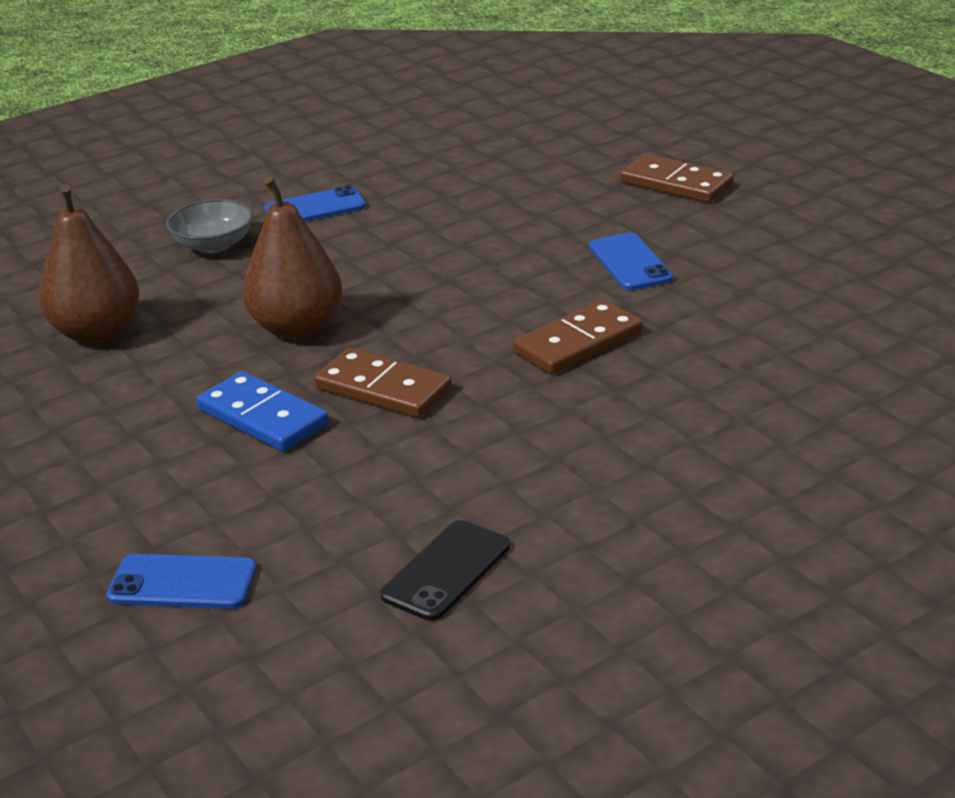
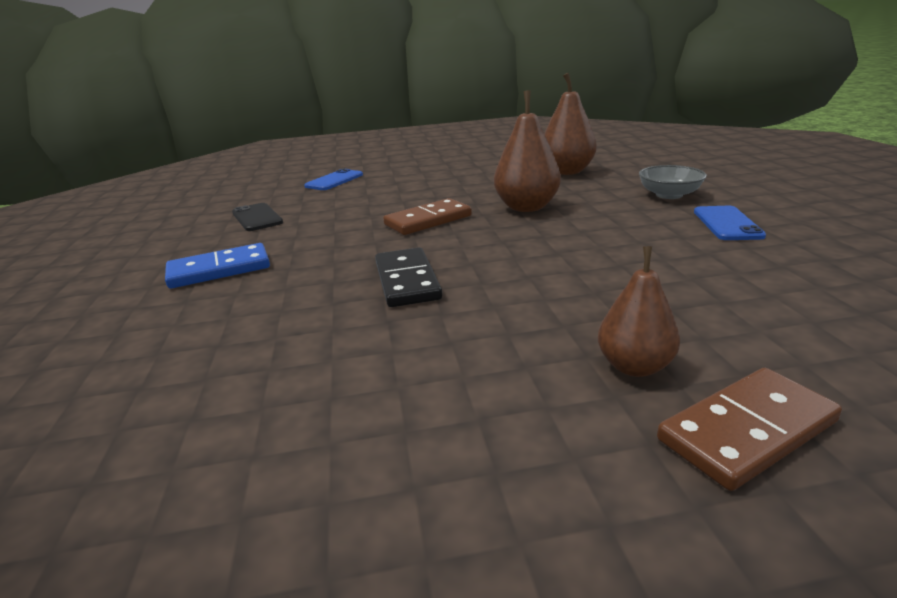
camera: 115 degrees right, 5 degrees down
(263, 417) = (437, 196): blue domino -> blue domino (219, 270)
(578, 343) = (407, 281): brown domino -> black domino
(630, 263) = (522, 333): blue phone -> none
(638, 218) = (634, 366): none -> brown pear

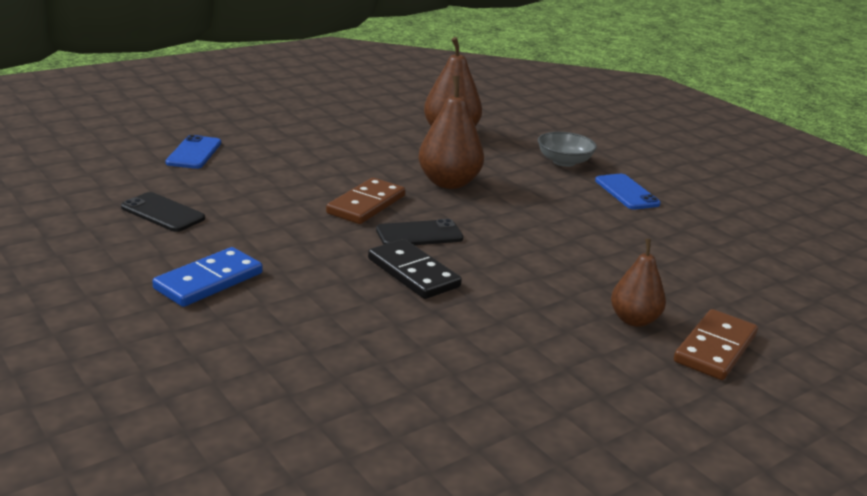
camera: 30 degrees left, 0 degrees up
(451, 247) = (419, 234): none -> black phone

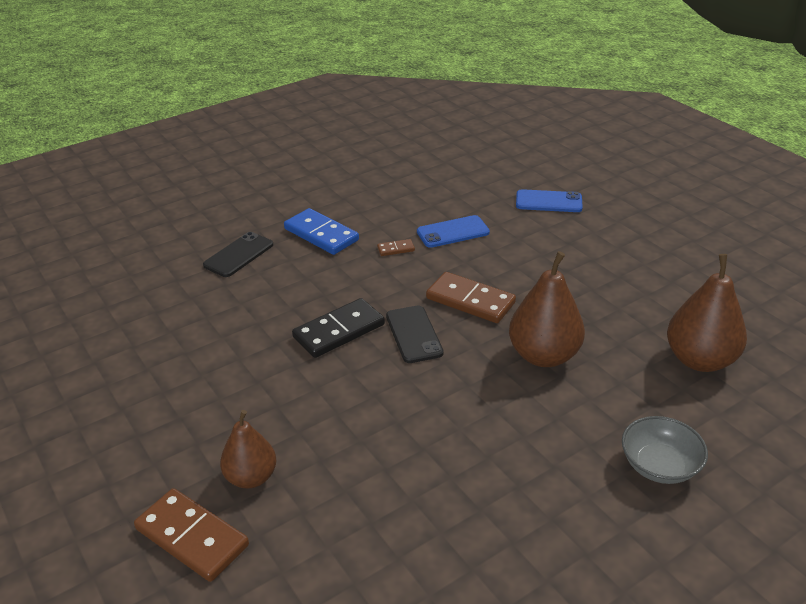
camera: 95 degrees right, 10 degrees up
(163, 213) = (426, 203): black phone -> black phone (239, 255)
(260, 235) = (396, 249): none -> brown domino
(626, 192) = (578, 523): blue phone -> blue phone (453, 232)

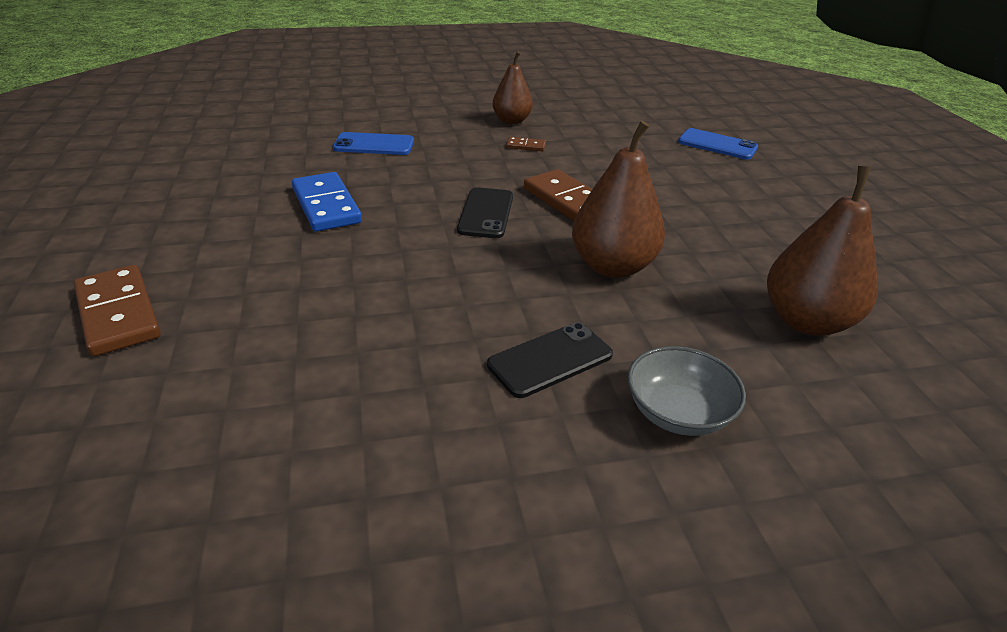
camera: 20 degrees right, 0 degrees up
(239, 255) = (376, 119): black phone -> black phone (550, 360)
(251, 477) = (221, 282): brown pear -> brown pear (511, 121)
(321, 234) = (464, 121): blue domino -> blue domino (326, 205)
(339, 331) = (414, 192): black domino -> none
(453, 232) = (594, 146): blue phone -> blue phone (374, 145)

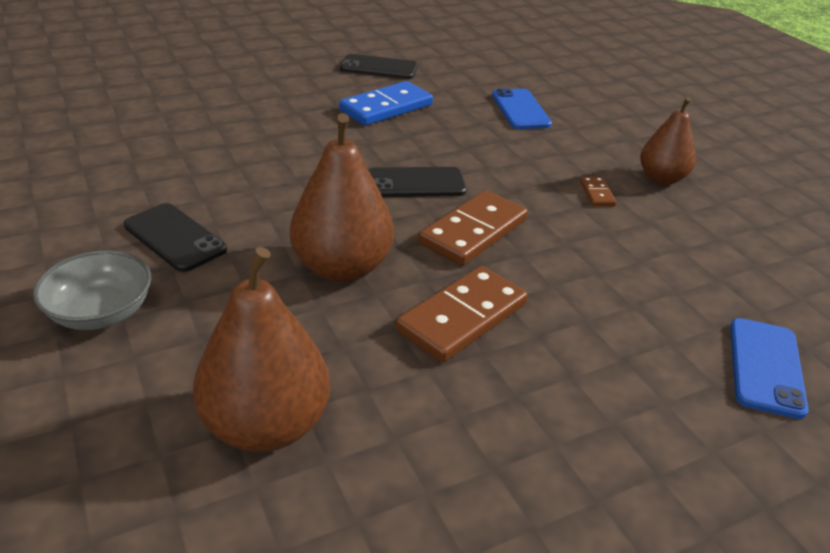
camera: 75 degrees right, 0 degrees up
(118, 313) = (212, 70): brown domino -> brown domino (462, 317)
(223, 196) = (379, 68): none -> black phone

